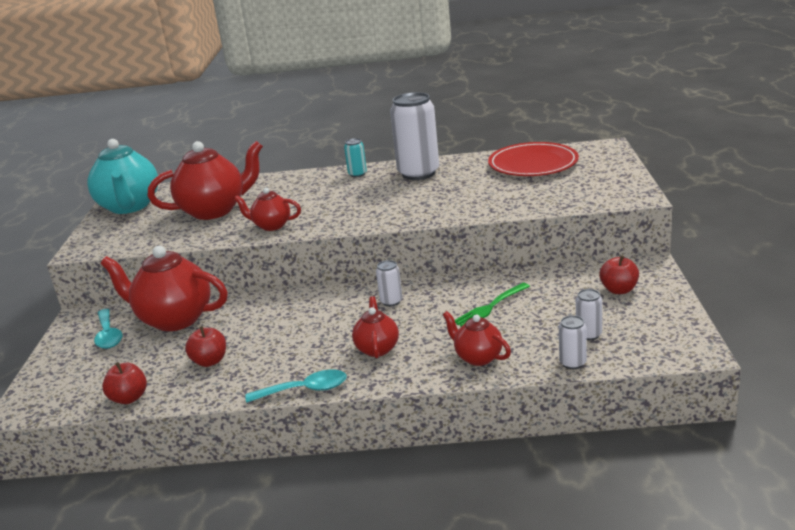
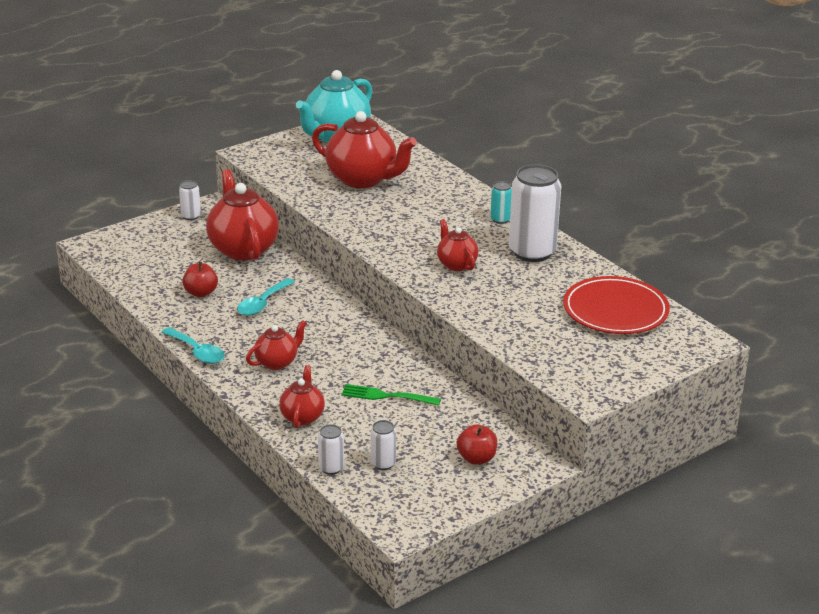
camera: 50 degrees right, 5 degrees up
(108, 335) = (199, 231): turquoise spoon -> turquoise spoon (262, 304)
(129, 398) = (132, 281): red apple -> none
(271, 226) = (358, 220): red teapot -> red teapot (456, 264)
(391, 301) = (353, 341): white can -> white can (191, 216)

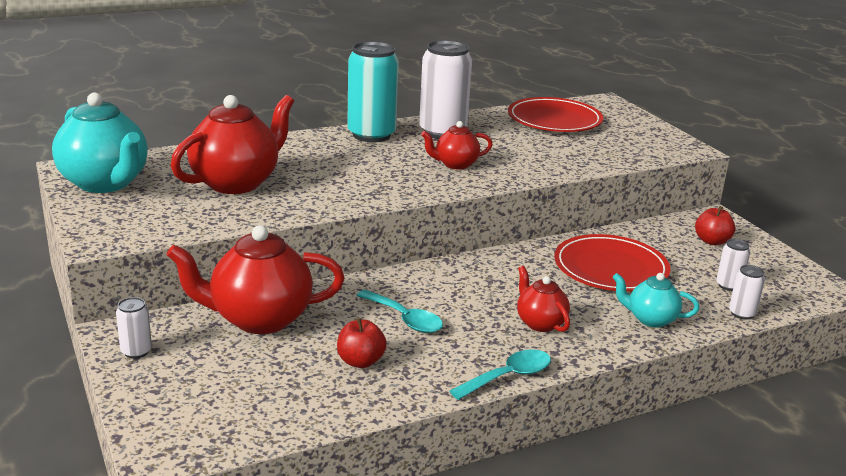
camera: 80 degrees left, 5 degrees down
(302, 417) = (650, 319): red teapot -> turquoise teapot
(387, 396) = (610, 268): green fork -> red plate
(500, 219) = (371, 135): turquoise can -> turquoise can, size x2.18

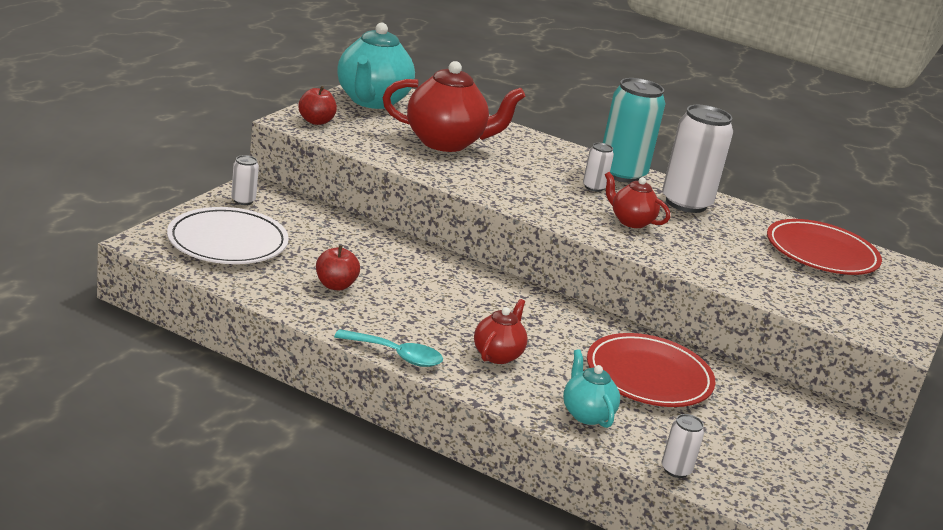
camera: 50 degrees right, 0 degrees up
(215, 396) = (227, 242): none -> white plate
(259, 319) = (337, 232): red teapot -> none
(405, 319) = (417, 290): turquoise spoon -> none
(712, 241) = (803, 431): red apple -> red apple (316, 121)
(728, 285) = (722, 454): white can -> white can (593, 187)

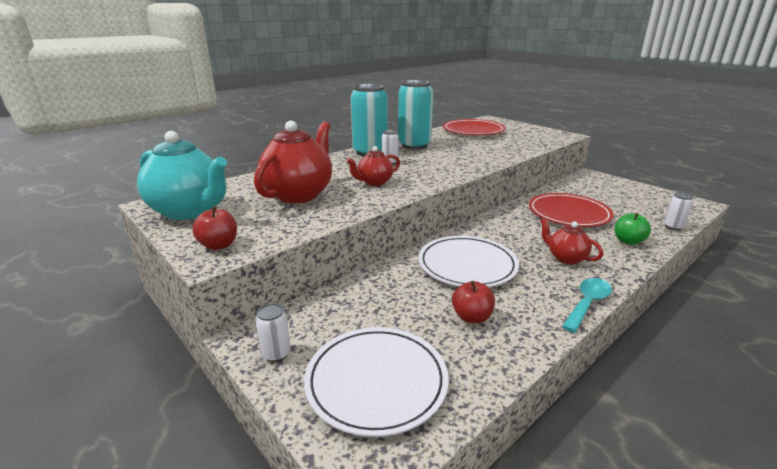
camera: 65 degrees left, 0 degrees up
(436, 287) = (467, 265): none -> white plate
(586, 414) = (628, 241): turquoise teapot -> green apple
(631, 221) = (442, 161): red teapot -> red teapot (374, 182)
(686, 203) = (414, 145): white can -> turquoise can

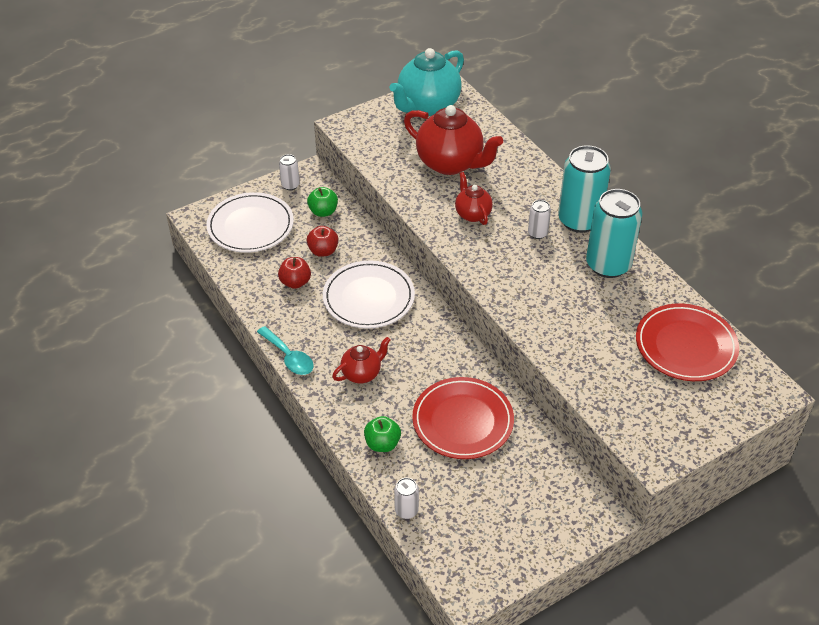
camera: 100 degrees right, 20 degrees up
(219, 245) = (362, 126): red apple -> red apple (323, 251)
(334, 313) = (323, 212): none -> green apple

